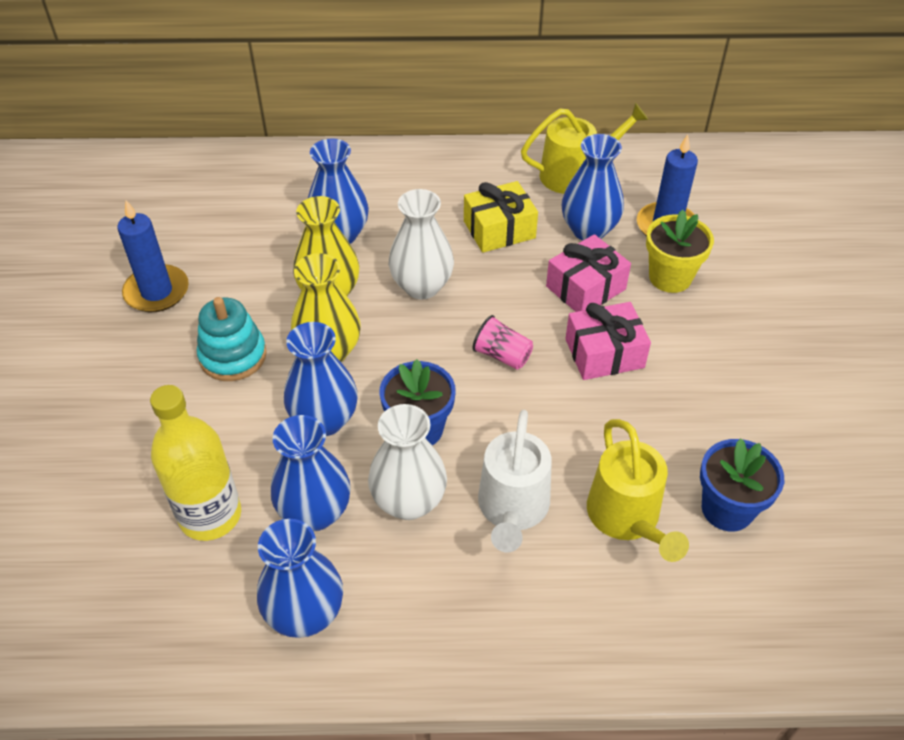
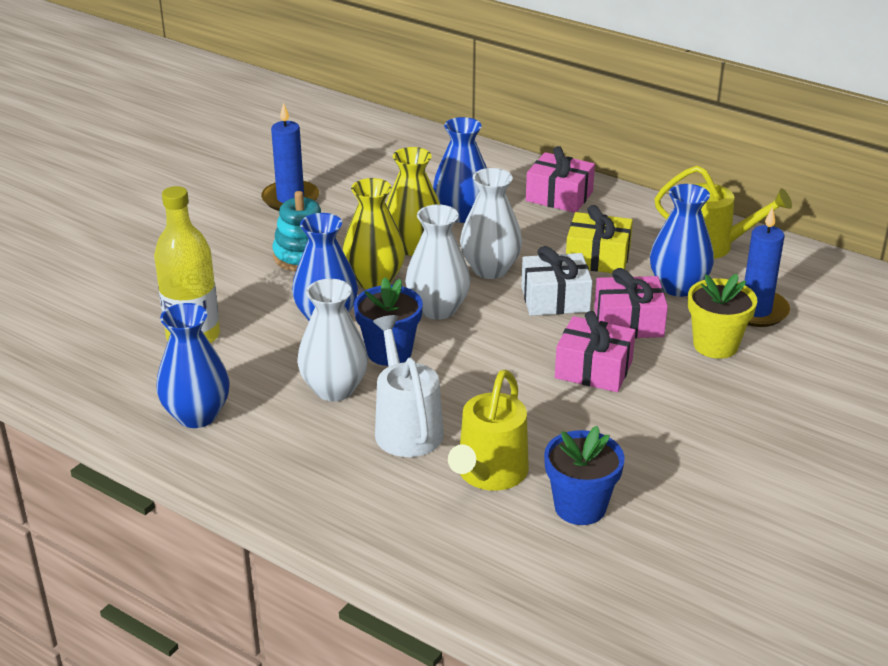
camera: 35 degrees right, 15 degrees down
(315, 512) = (263, 366): blue vase -> none
(407, 176) = (559, 196): none -> pink gift
(417, 355) = (437, 309): none -> white vase
(502, 355) = (505, 336): pink cup -> none
(505, 292) = (555, 299): none -> white gift
(512, 508) = (406, 427): white watering can -> white watering can turned 120 degrees clockwise

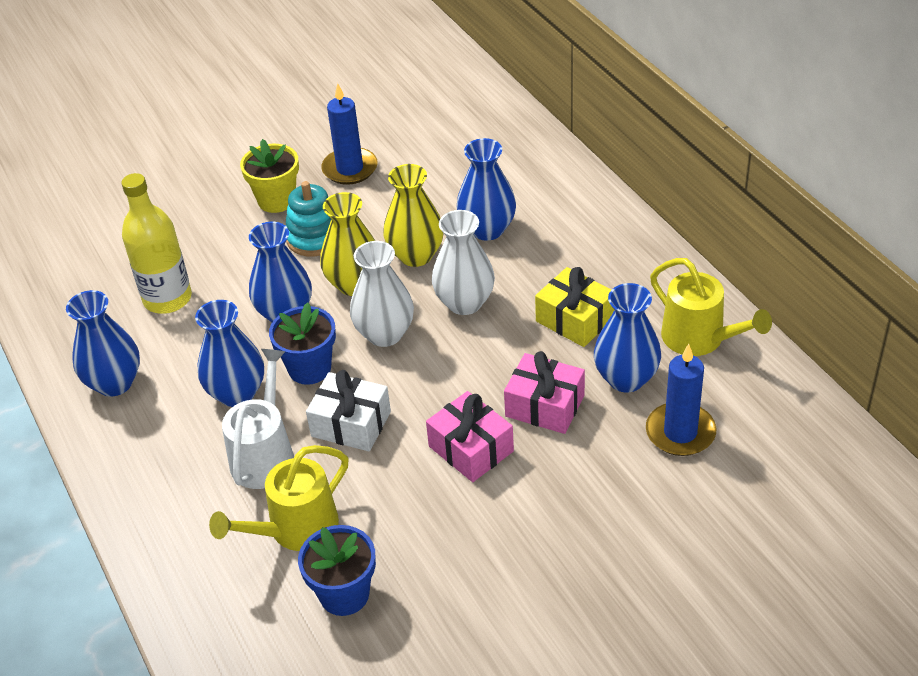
camera: 30 degrees right, 10 degrees up
(334, 389) = (237, 393): white vase -> blue vase
(555, 299) = (497, 356): white gift -> white gift (351, 424)
(559, 196) = (595, 234): pink gift -> none
(715, 345) = (607, 460): yellow flower pot -> yellow flower pot (276, 200)

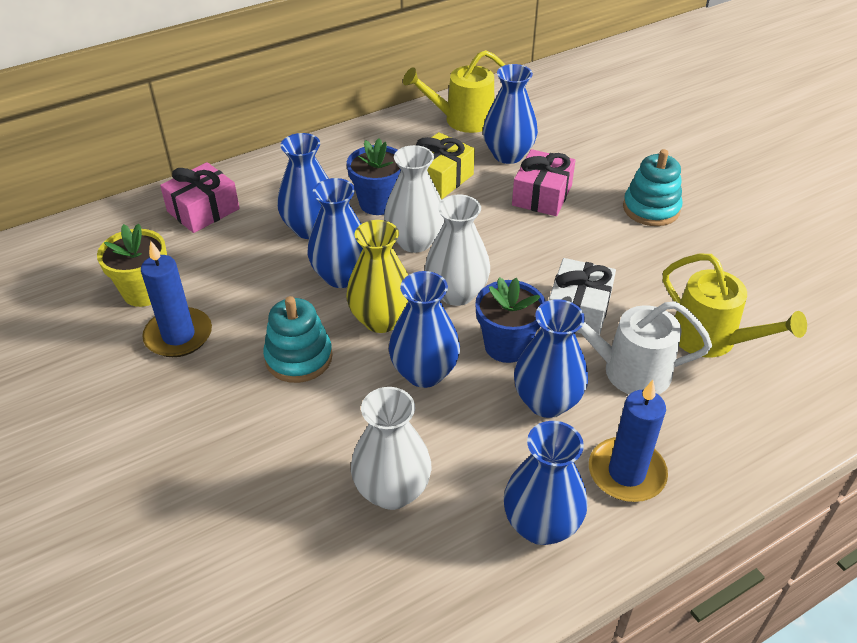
camera: 95 degrees left, 0 degrees up
(167, 299) = (392, 491): yellow bottle -> white vase
(276, 200) = (220, 399): yellow flower pot -> yellow flower pot (144, 291)
(344, 594) = (769, 303): blue flower pot -> blue flower pot (378, 203)
(416, 255) = (342, 276): yellow vase -> blue vase
(471, 449) = (595, 235): pink gift -> pink gift (203, 210)
(520, 506) = (651, 209): none -> turquoise stacking toy
(680, 432) = (561, 133): blue candle -> blue candle (626, 473)
(699, 338) = (463, 120): yellow watering can -> yellow watering can turned 150 degrees counterclockwise

